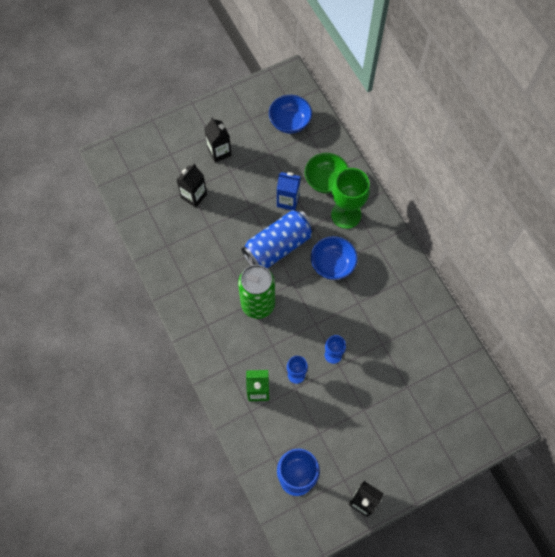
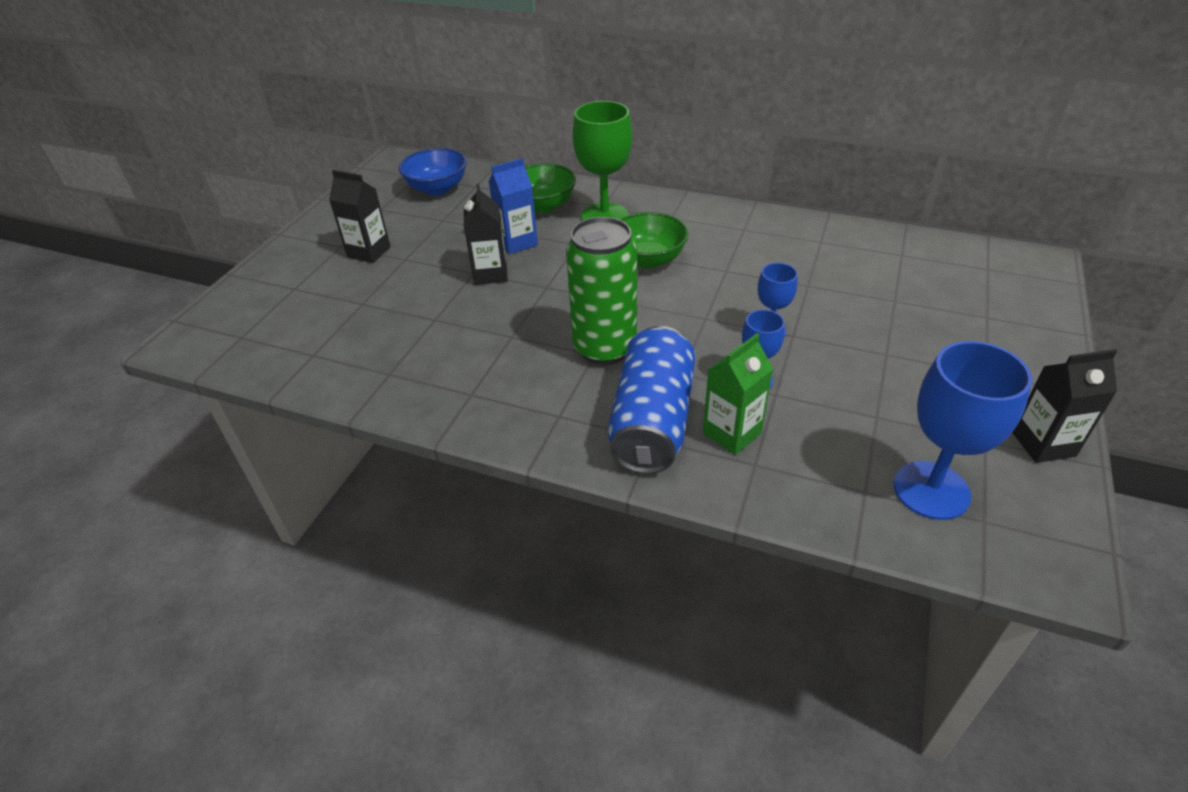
camera: 40 degrees left, 25 degrees down
(194, 196) = (376, 305): black carton -> black carton (490, 274)
(278, 246) = (557, 283): blue can -> blue can (652, 421)
(332, 264) = (648, 259): blue bowl -> green bowl

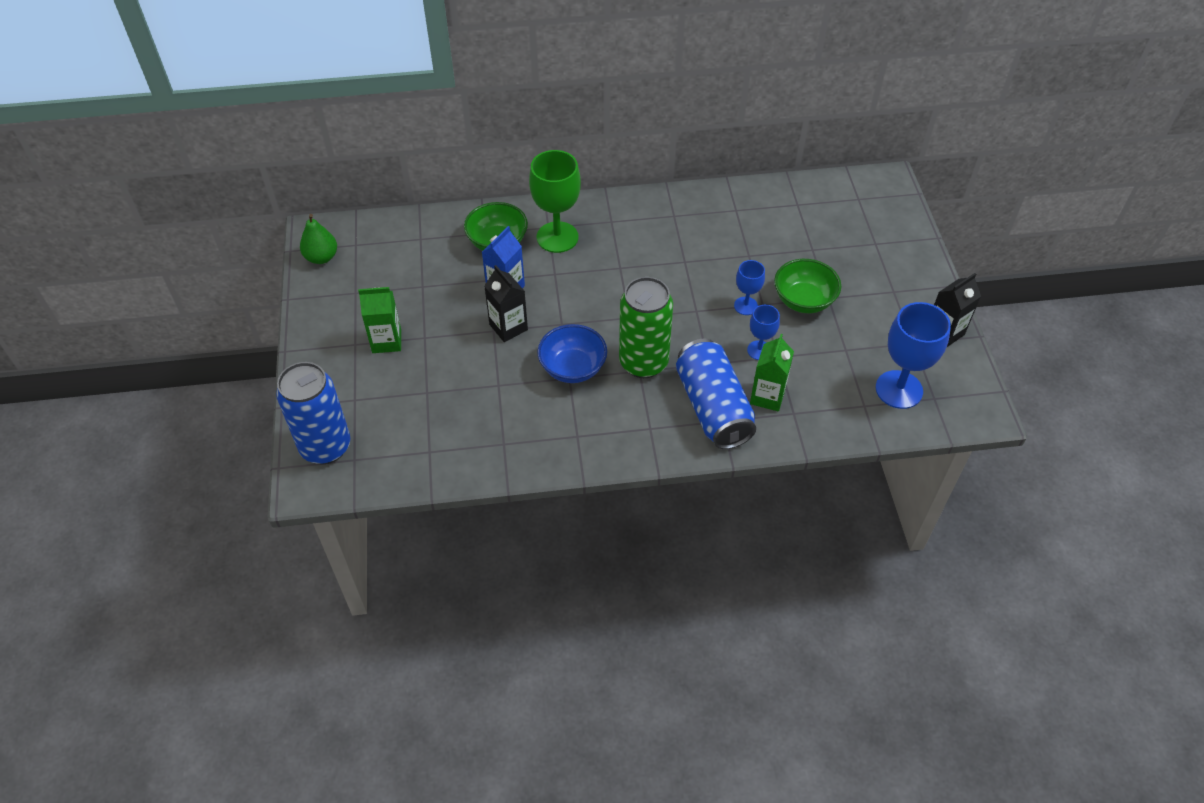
camera: 30 degrees left, 10 degrees up
(229, 318) = (325, 447): none -> blue can
(369, 252) = (386, 341): black carton -> green carton
(379, 178) = (321, 257): none -> green pear
(437, 188) = (388, 253): blue bowl -> blue bowl (572, 368)
(648, 259) = (621, 270): green bowl -> green bowl (803, 300)

